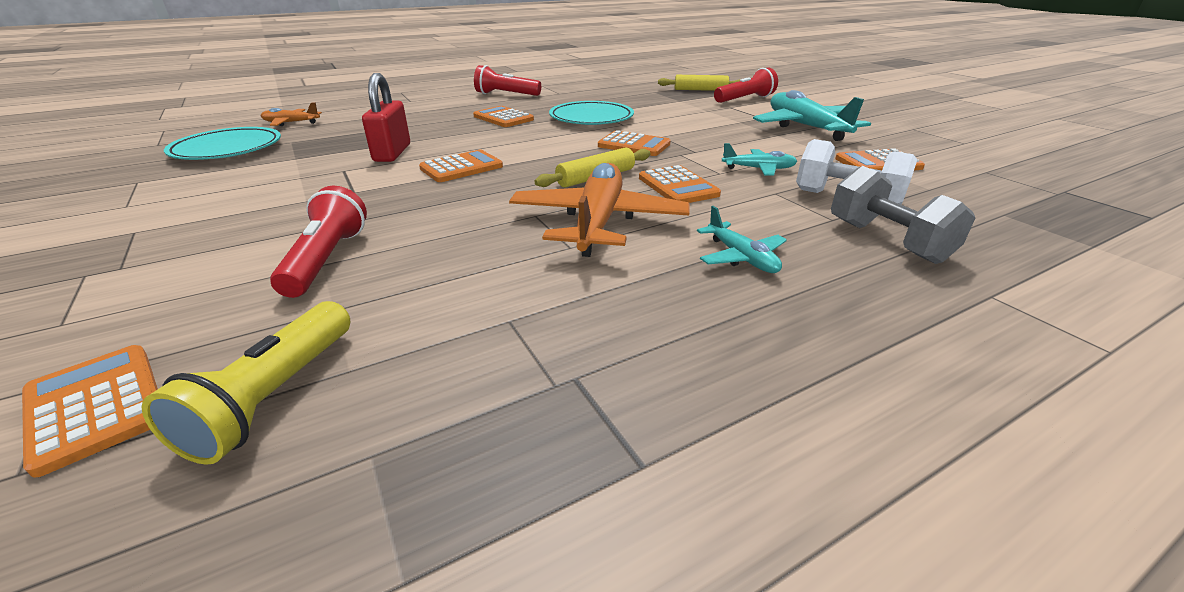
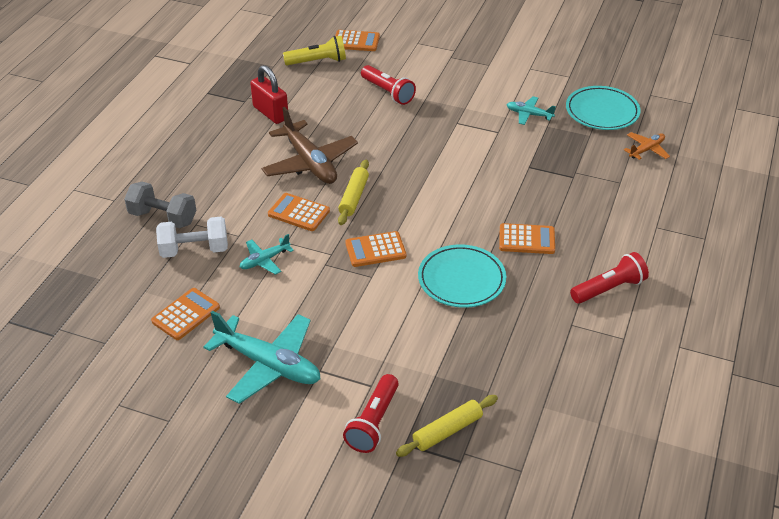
camera: 140 degrees right, 10 degrees up
(273, 396) = (317, 61): yellow flashlight -> yellow flashlight turned 105 degrees clockwise
(392, 153) = (507, 158): red padlock -> red padlock (270, 113)
(461, 167) = (442, 166): orange calculator -> none
(598, 222) = (310, 163): orange plane -> brown plane
(741, 257) = (226, 173): turquoise plane -> turquoise plane (529, 114)

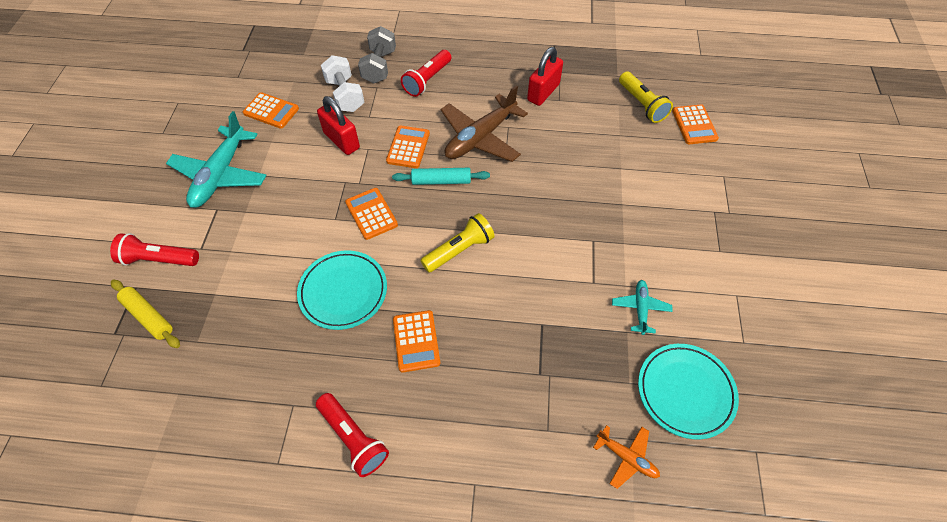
camera: 75 degrees right, 15 degrees up
(264, 260) = (341, 141): turquoise plane -> red padlock
(354, 197) = (441, 181): yellow rolling pin -> turquoise rolling pin
(388, 92) = (618, 170): red flashlight -> red flashlight (427, 80)
(440, 199) = (459, 250): none -> yellow flashlight

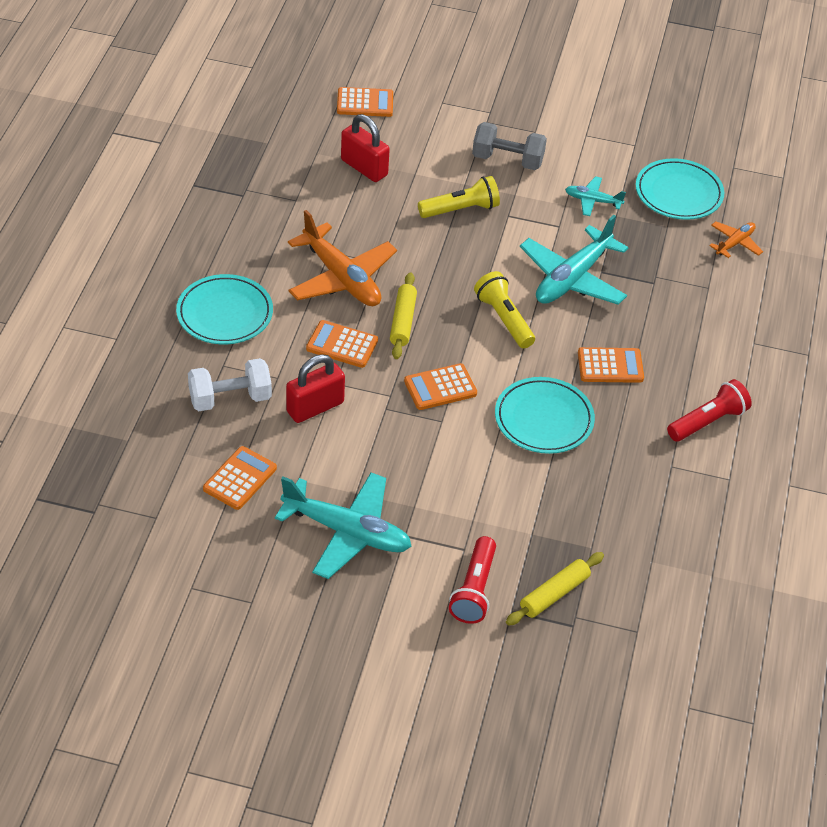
camera: 85 degrees left, 10 degrees down
(379, 66) = (182, 359): grey dumbbell -> grey dumbbell (507, 160)
(427, 80) = (224, 313): red flashlight -> turquoise plate
(441, 181) = (403, 321): turquoise rolling pin -> yellow rolling pin
(480, 137) = (341, 278): brown plane -> orange plane
(525, 300) = (572, 278): none -> turquoise plane
(543, 92) = (279, 211): red padlock -> red padlock (364, 167)
(641, 104) = (322, 134): yellow flashlight -> yellow flashlight (461, 210)

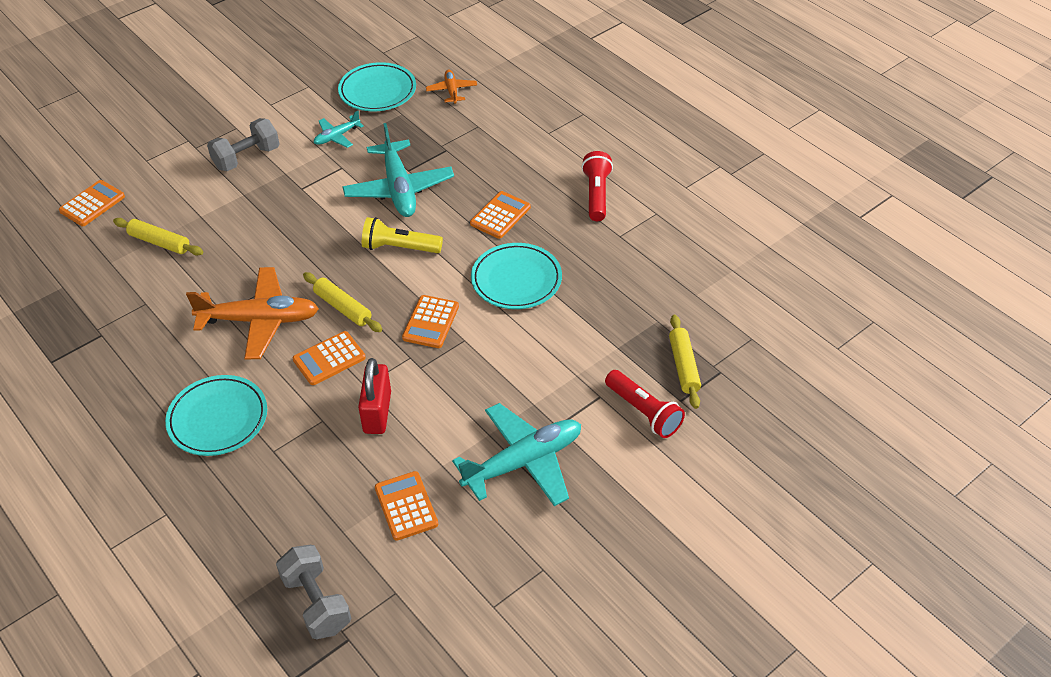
camera: 50 degrees left, 0 degrees up
(110, 474) = (316, 603): none -> grey dumbbell
(230, 399) = (314, 466): white dumbbell -> none
(364, 167) = (159, 242): red padlock -> yellow rolling pin
(461, 210) = (266, 211): yellow flashlight -> none

